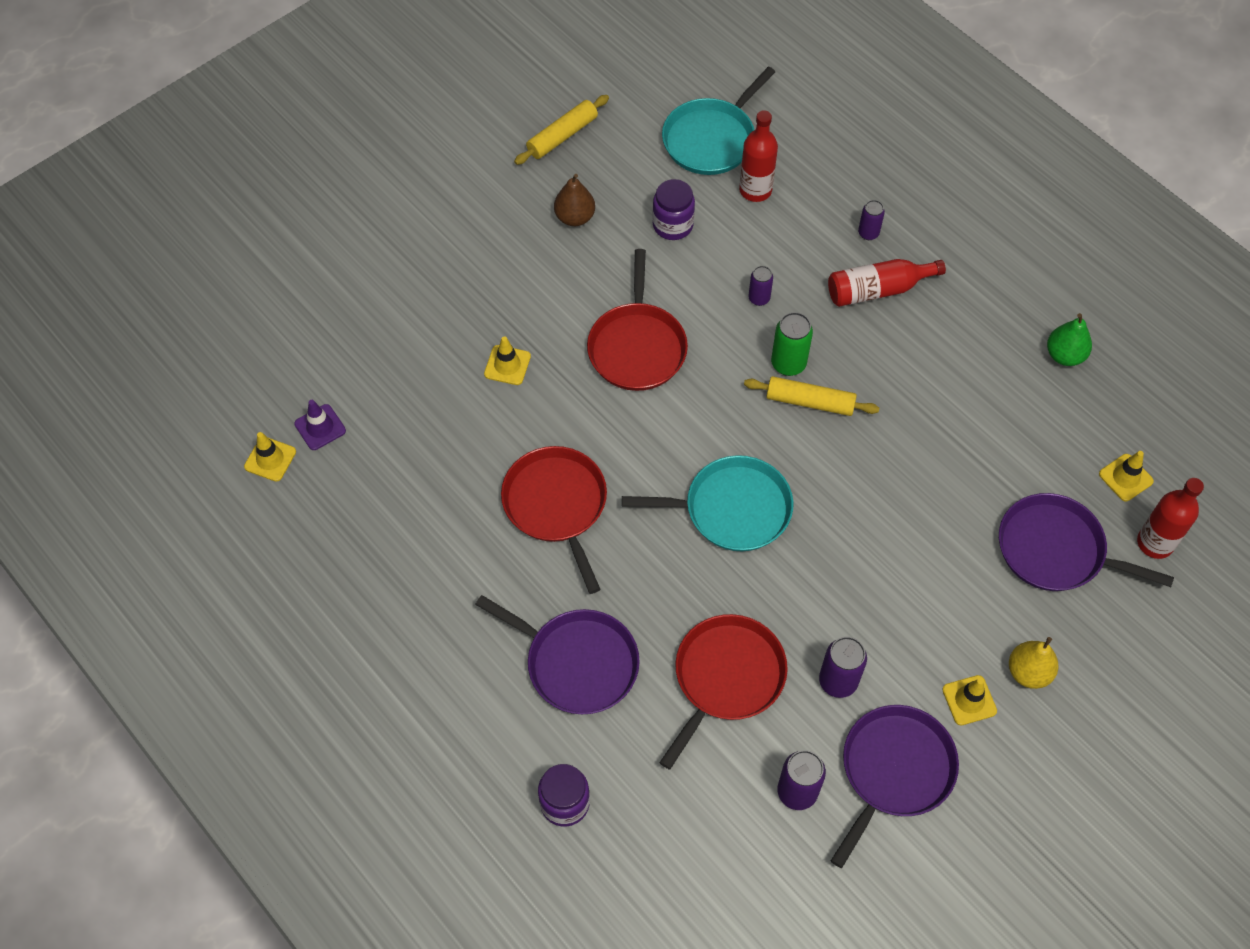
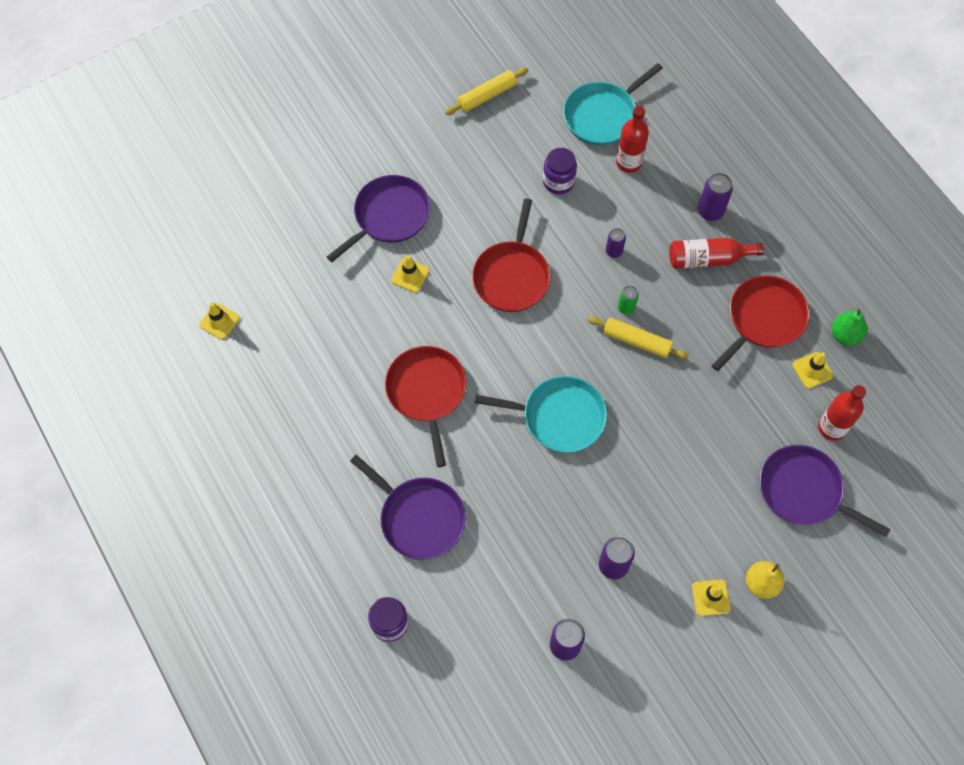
camera: 10 degrees right, 5 degrees up
(320, 427) = (260, 302): purple traffic cone -> none
(575, 217) = (484, 164): brown pear -> none
(726, 678) = (529, 548): red pan -> red pan (763, 319)
(788, 364) = (626, 308): green can -> green can, size x0.63
(868, 233) = (710, 211): purple can -> purple can, size x1.59
(894, 771) = (642, 642): purple pan -> purple pan (389, 216)
(1125, 477) = (871, 442): yellow traffic cone -> yellow traffic cone (812, 370)
(1155, 543) = (883, 498): red bottle -> red bottle (832, 428)

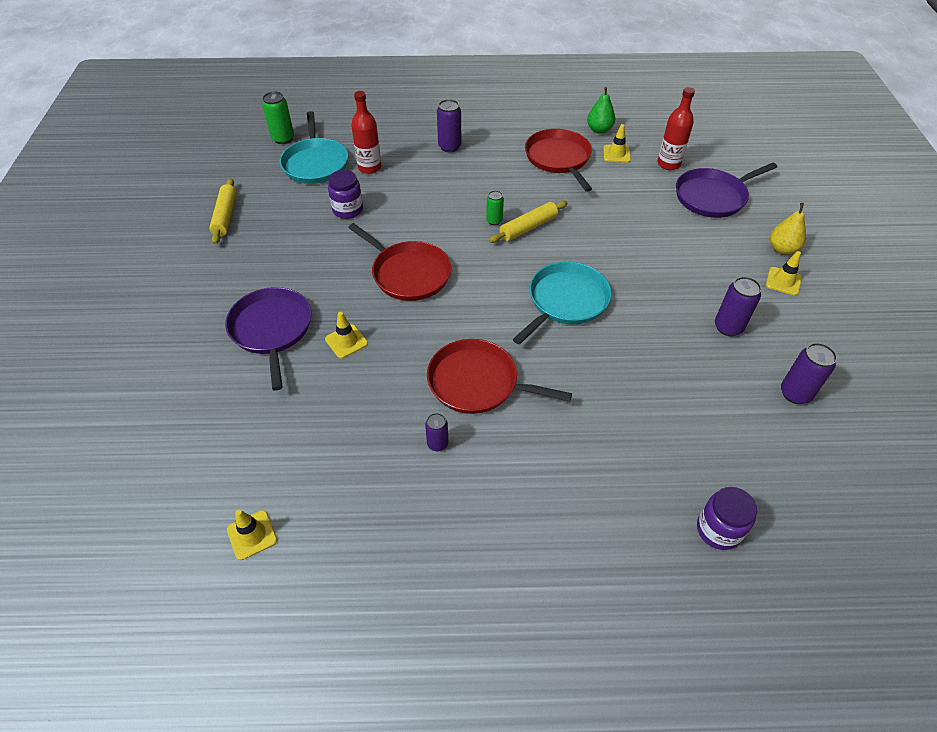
camera: 60 degrees left, 15 degrees down
(419, 517) = (609, 449): purple pan -> none
(614, 251) = (438, 207): purple can -> purple can (437, 444)
(618, 66) = (283, 139): none -> green can
(708, 259) = (488, 163): red bottle -> none

